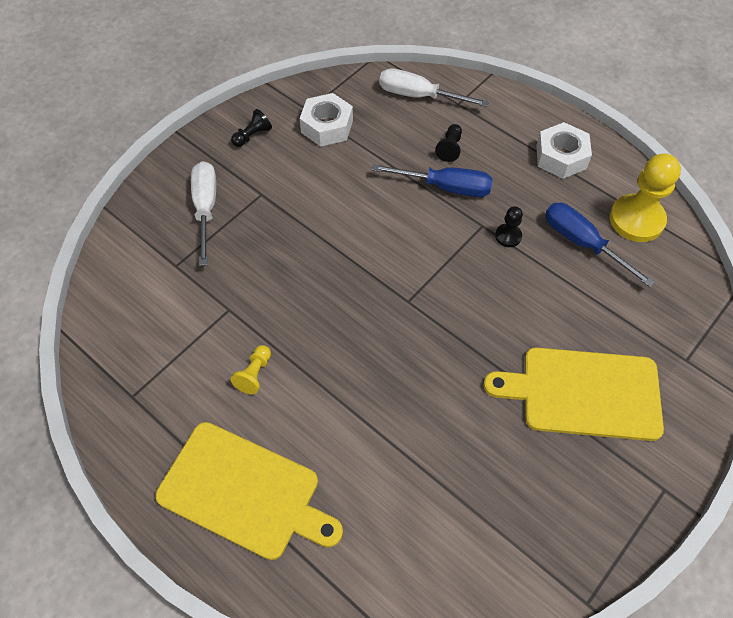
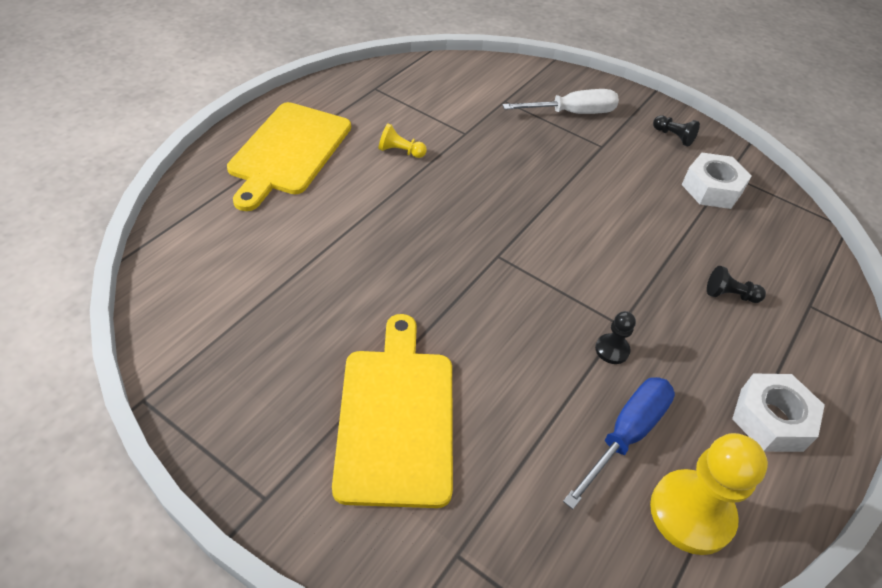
camera: 80 degrees right, 10 degrees down
(418, 96) = (801, 266): white screwdriver -> none
(446, 187) = (666, 290): blue screwdriver -> none

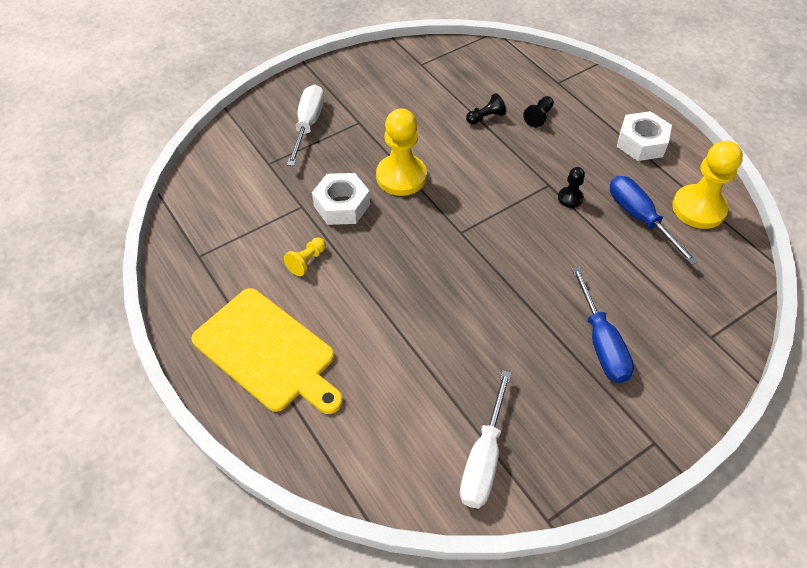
camera: 65 degrees left, 5 degrees up
(209, 329) = (483, 458): none -> white screwdriver
(396, 417) = (601, 342): yellow cutting board -> blue screwdriver
(547, 192) = (401, 177): none -> yellow pawn
(673, 137) = (366, 76): black pawn -> black pawn (486, 117)
(711, 188) = (433, 80): white nut -> white nut (342, 205)

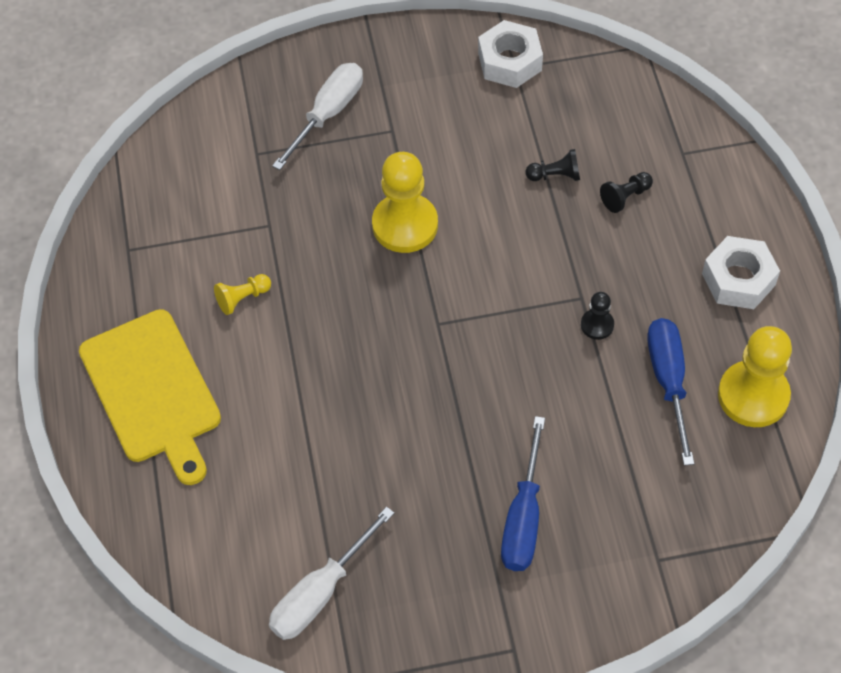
camera: 25 degrees right, 5 degrees up
(342, 205) = (316, 240): white nut -> white nut (509, 61)

